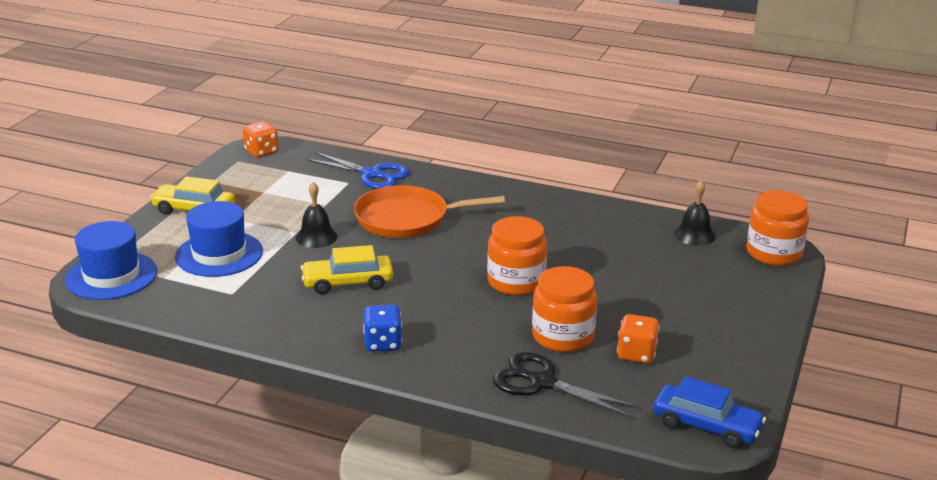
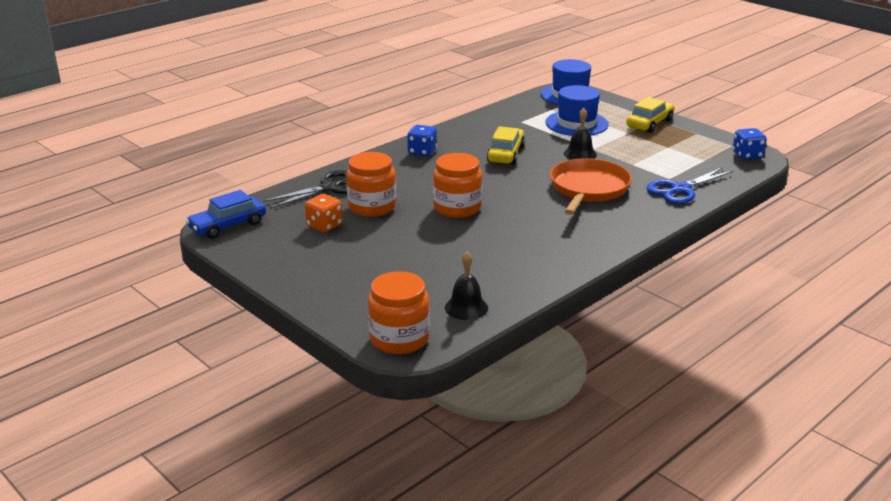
camera: 115 degrees right, 0 degrees up
(261, 152) = (747, 155): orange dice -> blue dice

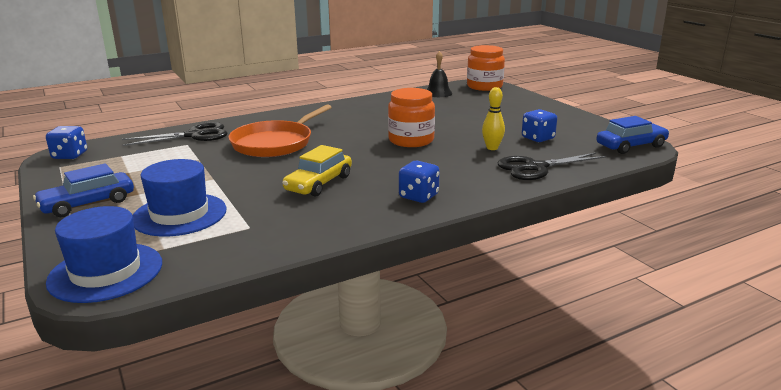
camera: 165 degrees left, 5 degrees down
(324, 226) = (538, 138): orange dice -> blue dice
(372, 207) = (492, 148): orange jar -> yellow bowling pin
(580, 154) = (235, 174): black bell -> none
(649, 123) = (88, 204): yellow car -> blue car
(680, 189) = (194, 135): blue scissors -> black scissors

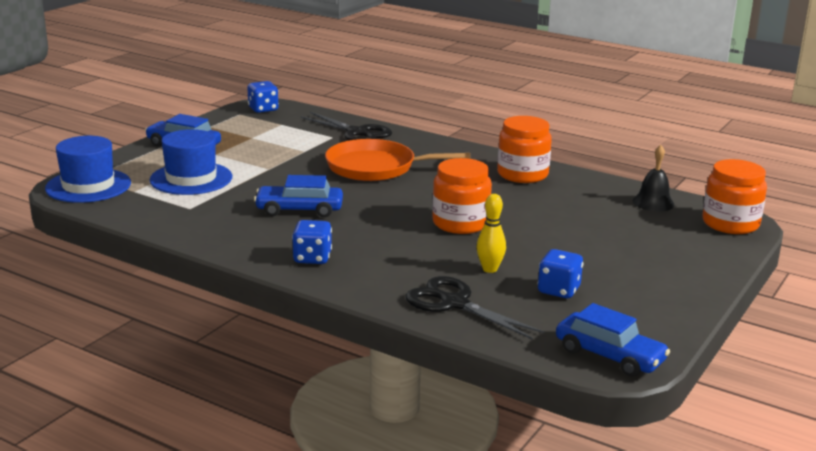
camera: 60 degrees right, 0 degrees up
(318, 183) = (299, 210): yellow car -> blue car
(354, 109) = (522, 174): none -> orange jar

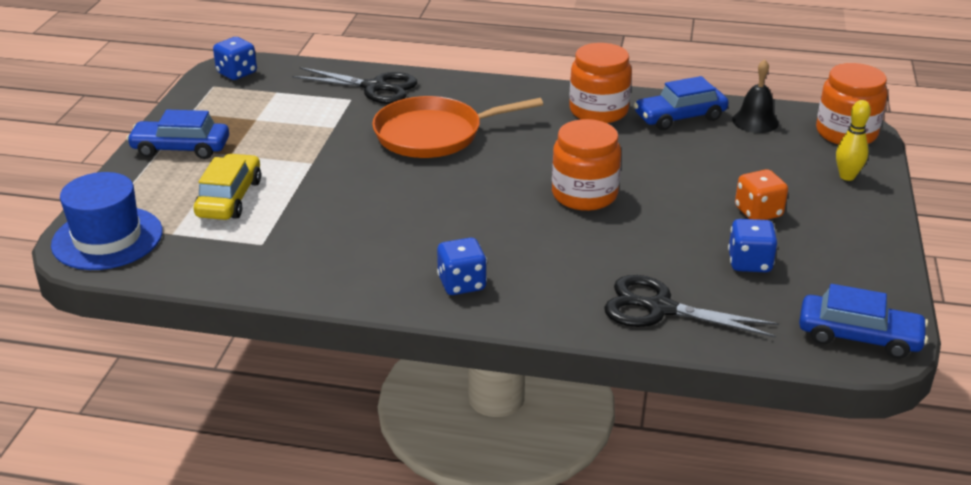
camera: 20 degrees left, 10 degrees up
(191, 178) = (229, 198): blue hat -> yellow car
(299, 210) = (394, 216): blue car -> blue car (680, 117)
(490, 269) = (661, 251): yellow bowling pin -> yellow bowling pin (847, 176)
(598, 260) = (758, 212): none -> orange dice

